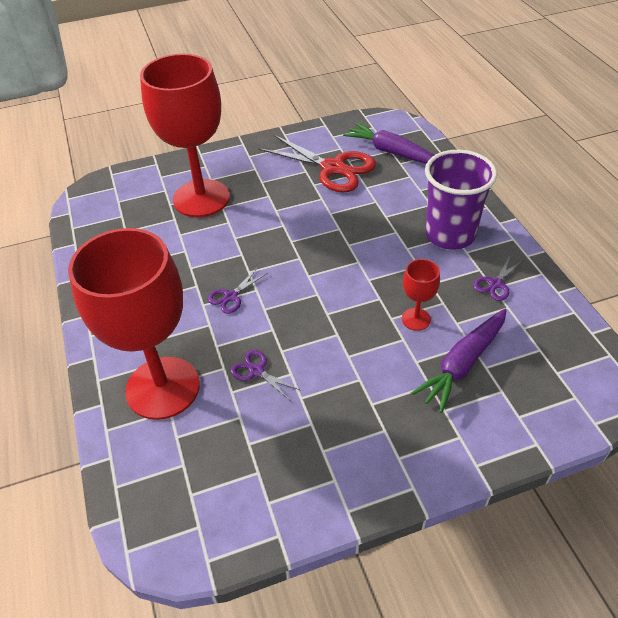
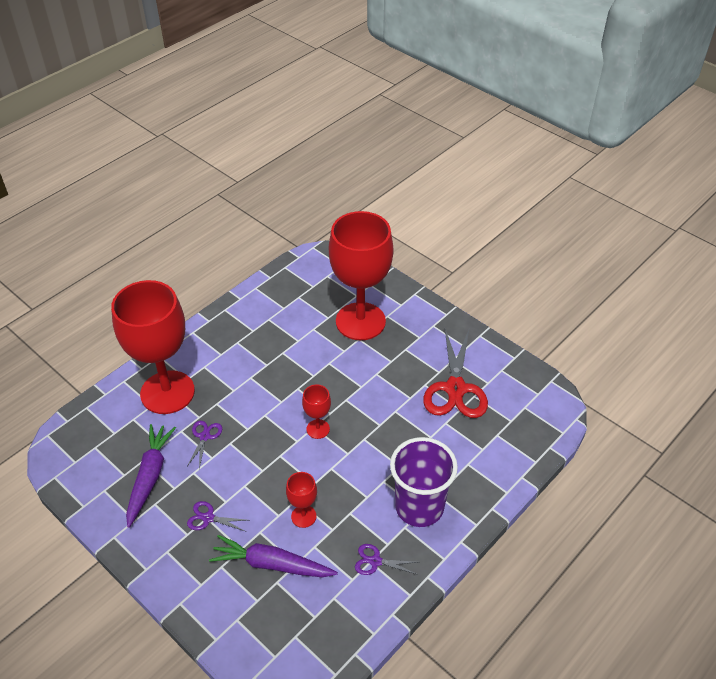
camera: 60 degrees right, 0 degrees up
(231, 296) = (266, 390): purple scissors -> purple scissors (208, 518)
(313, 273) = (318, 429): none -> red goblet
(392, 152) = (508, 423): purple carrot -> purple carrot (150, 477)

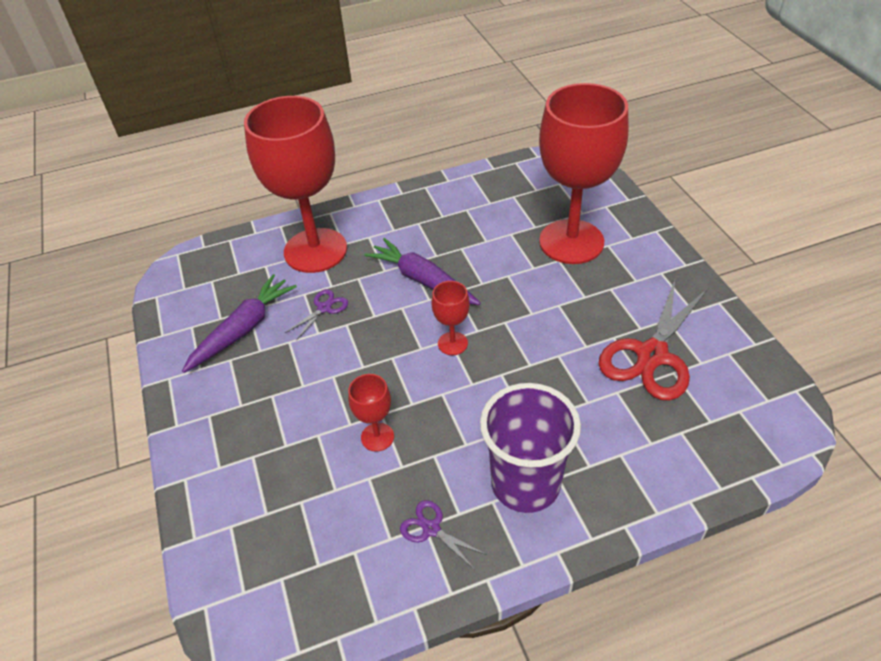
camera: 30 degrees right, 0 degrees up
(208, 518) = (273, 396): purple scissors -> none
(272, 564) = (308, 478): purple carrot -> purple carrot (422, 280)

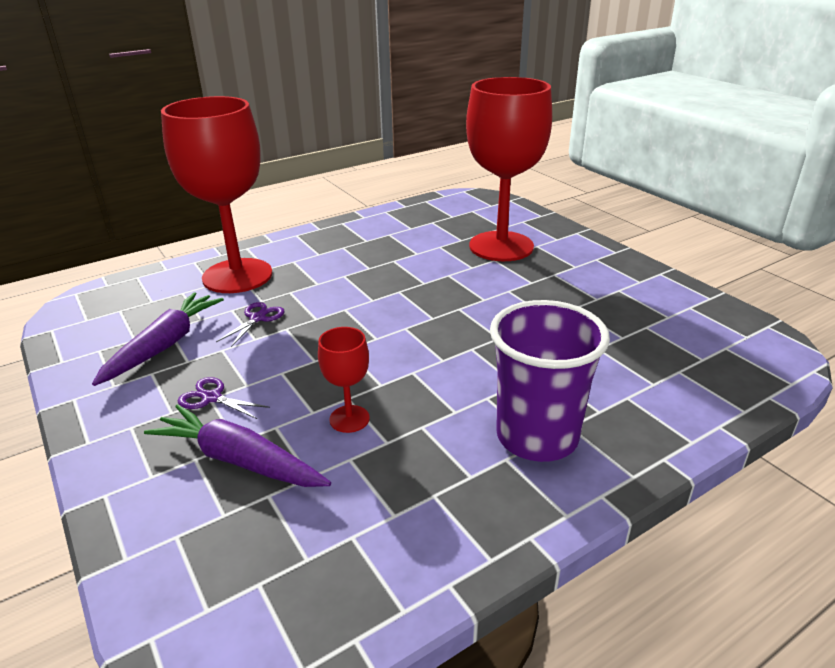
camera: 15 degrees left, 15 degrees down
(422, 280) = (361, 286): purple carrot -> purple carrot (239, 460)
(431, 529) = (442, 496): purple scissors -> purple scissors (211, 398)
(452, 343) = (410, 330): red goblet -> none
(652, 356) = (618, 317): red scissors -> none

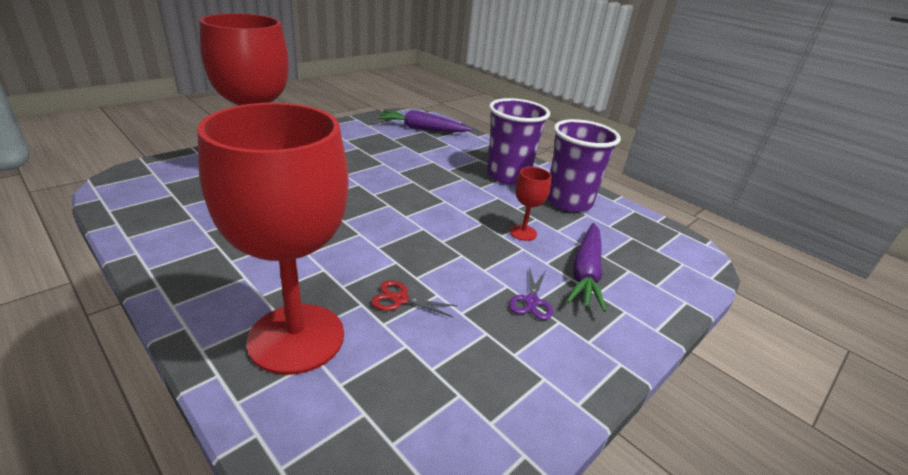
camera: 105 degrees left, 0 degrees up
(164, 345) = (466, 360): purple carrot -> purple carrot (422, 129)
(257, 318) = (400, 299): purple scissors -> red scissors
(440, 500) = (568, 202): none -> purple cup

